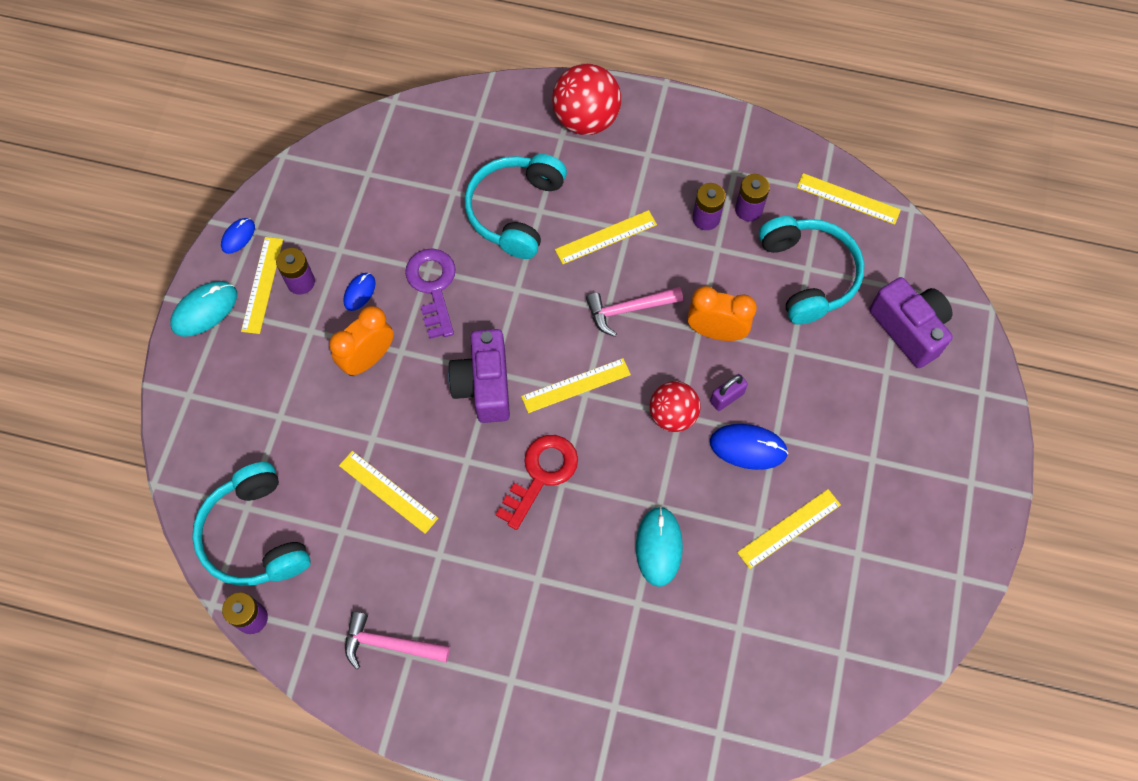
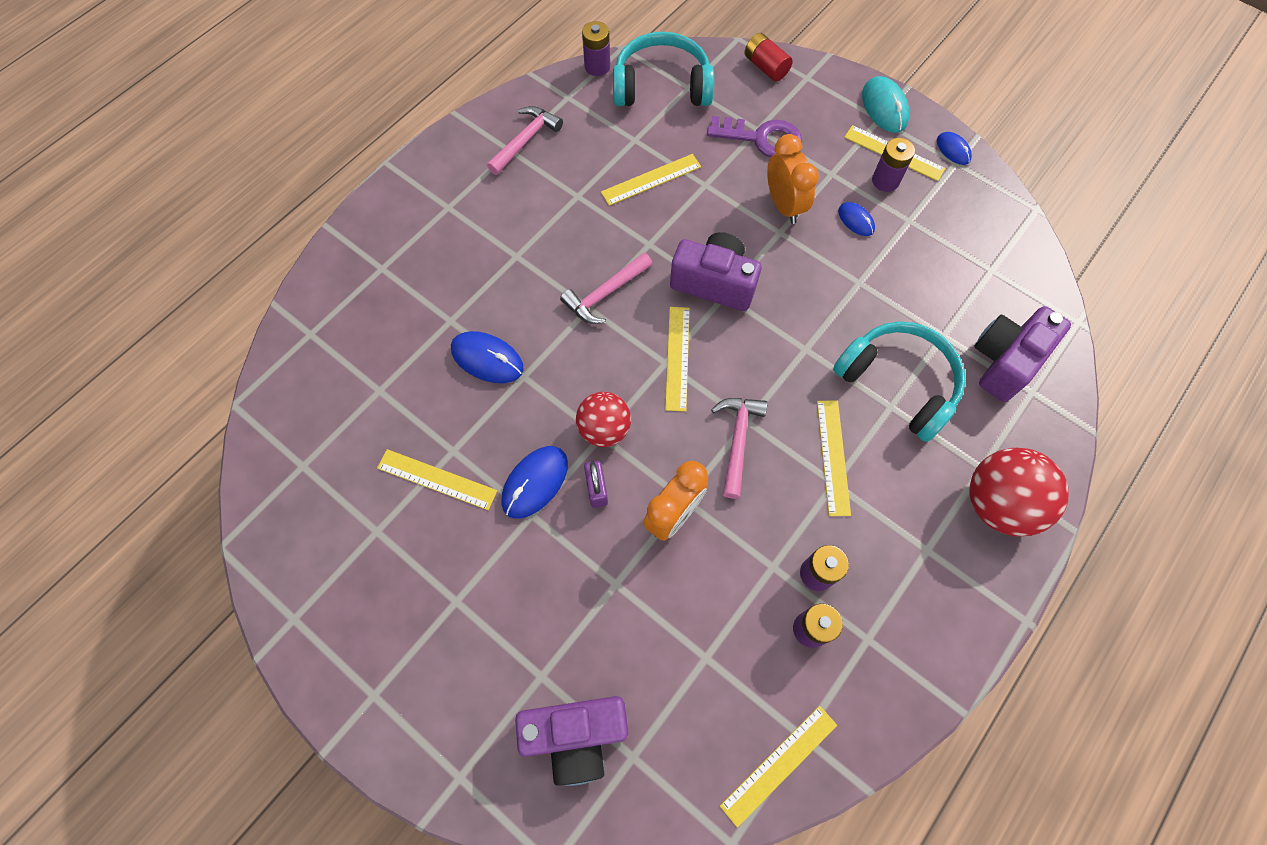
camera: 115 degrees right, 0 degrees up
(188, 440) = (765, 67): none -> red battery
(433, 287) = (837, 279): purple key -> purple key (761, 138)
(457, 143) = (1004, 361): none -> purple camera
(541, 475) = (605, 294): red key -> pink hammer
(659, 547) = (487, 359): turquoise mouse -> blue mouse
(789, 528) = (437, 479): yellow ruler -> yellow ruler turned 60 degrees counterclockwise
(807, 275) = (697, 652): turquoise headphones -> none

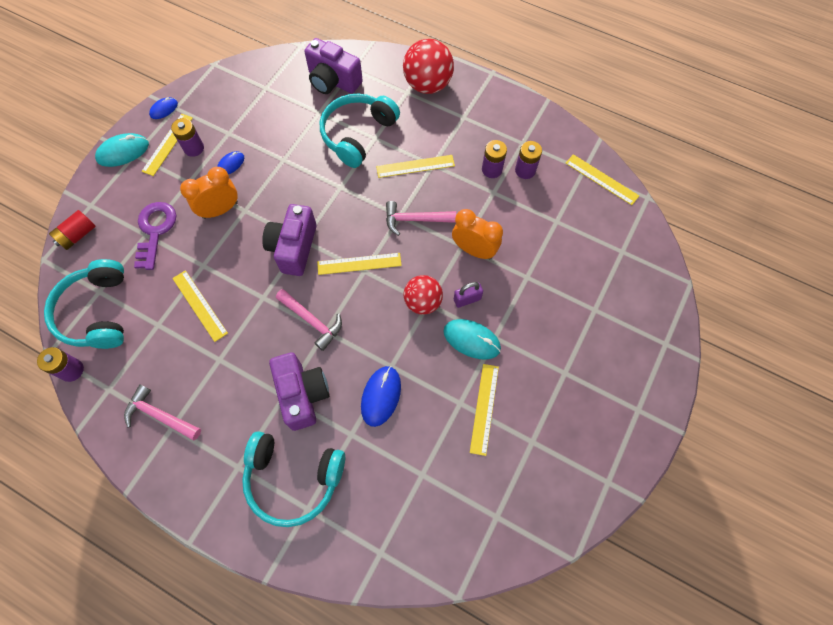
camera: 100 degrees left, 0 degrees up
(418, 258) = (293, 478): none -> turquoise headphones
(535, 482) = (471, 340): blue mouse -> turquoise mouse
(576, 735) = (621, 283): purple camera -> purple camera (303, 394)

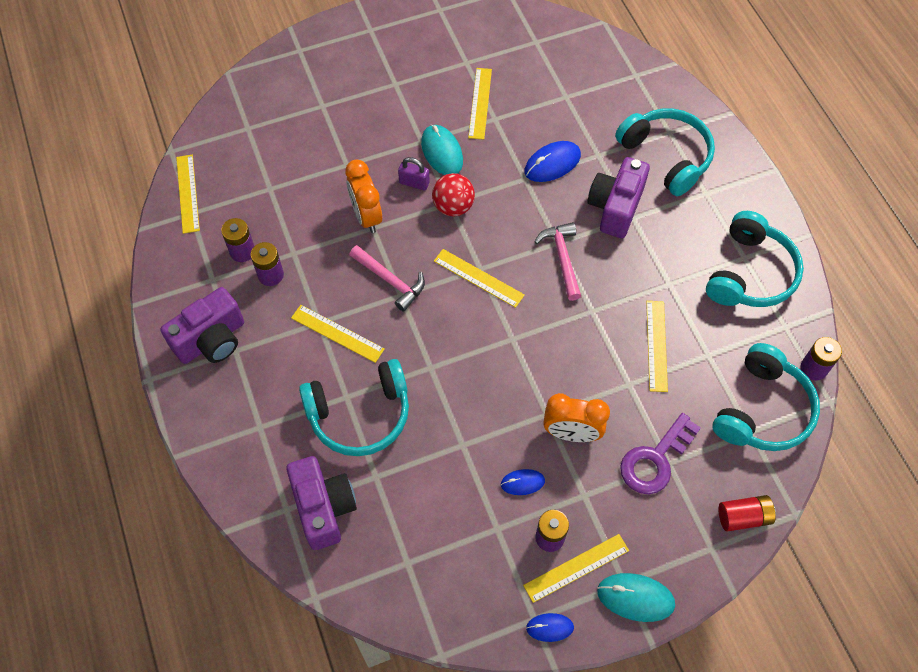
camera: 140 degrees left, 5 degrees down
(160, 415) = (749, 273): pink hammer -> turquoise headphones
(293, 248) = (527, 337): purple camera -> purple camera (212, 340)
(427, 85) = (229, 418): red ball -> none
(484, 408) = (480, 103): yellow ruler -> yellow ruler turned 45 degrees counterclockwise

